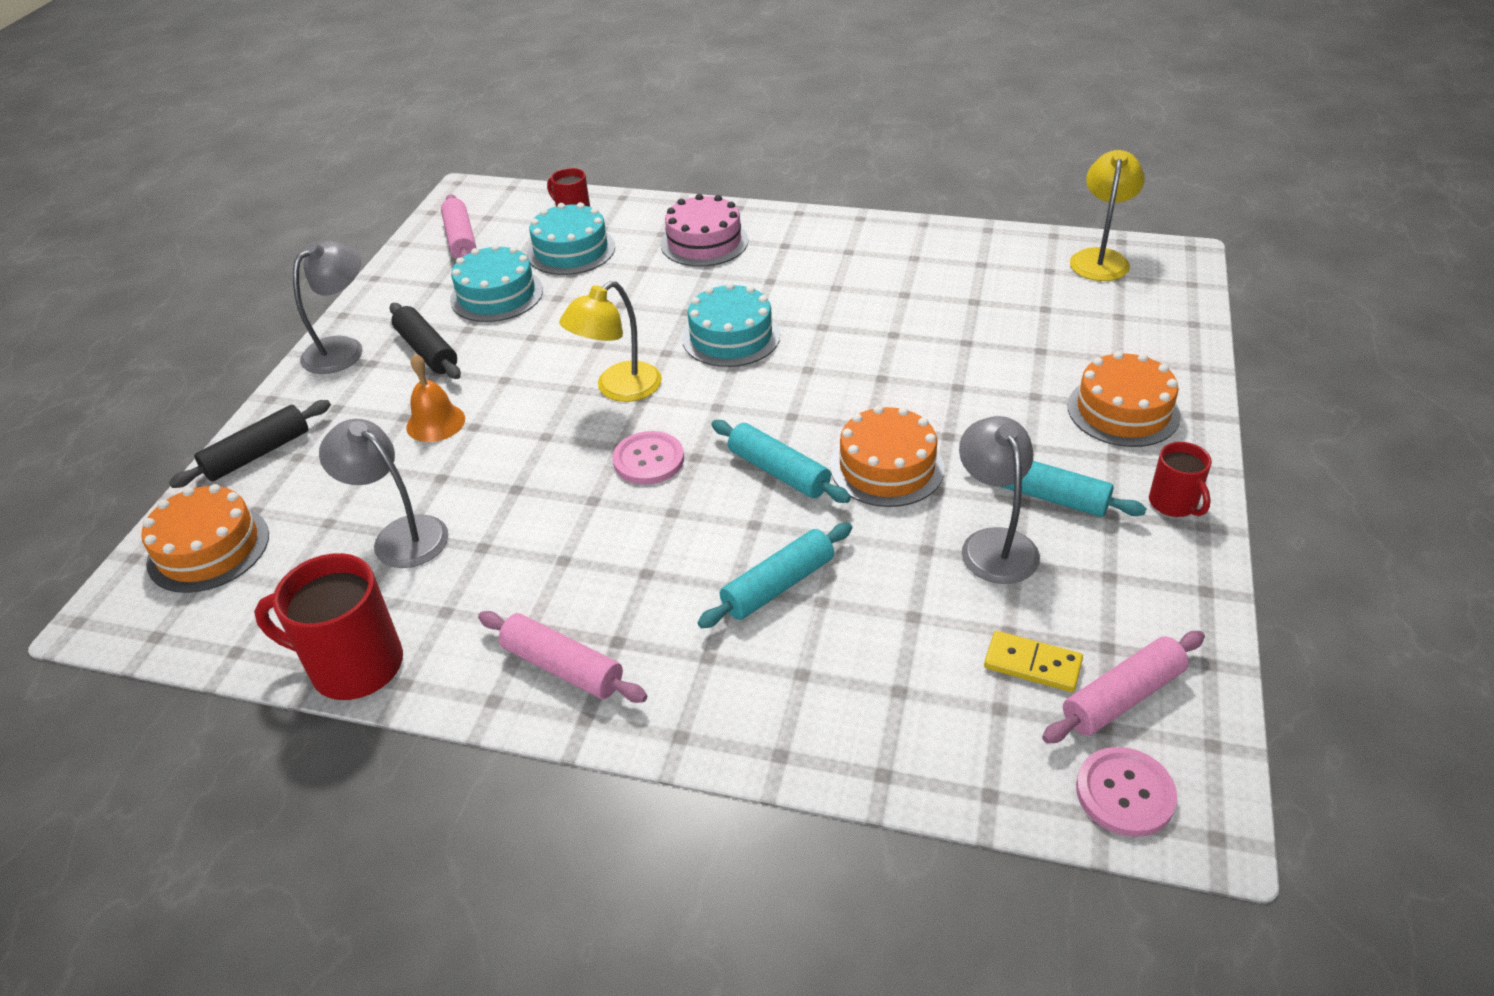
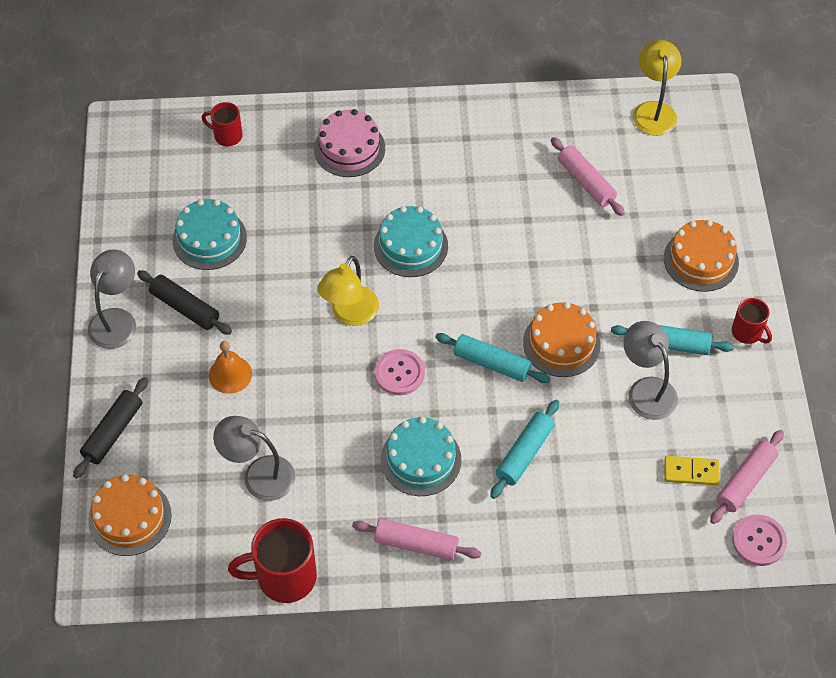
camera: 20 degrees left, 15 degrees up
(461, 239) = (146, 182): pink rolling pin -> pink rolling pin (586, 182)
(571, 250) = (245, 178): turquoise cake -> turquoise cake (421, 459)

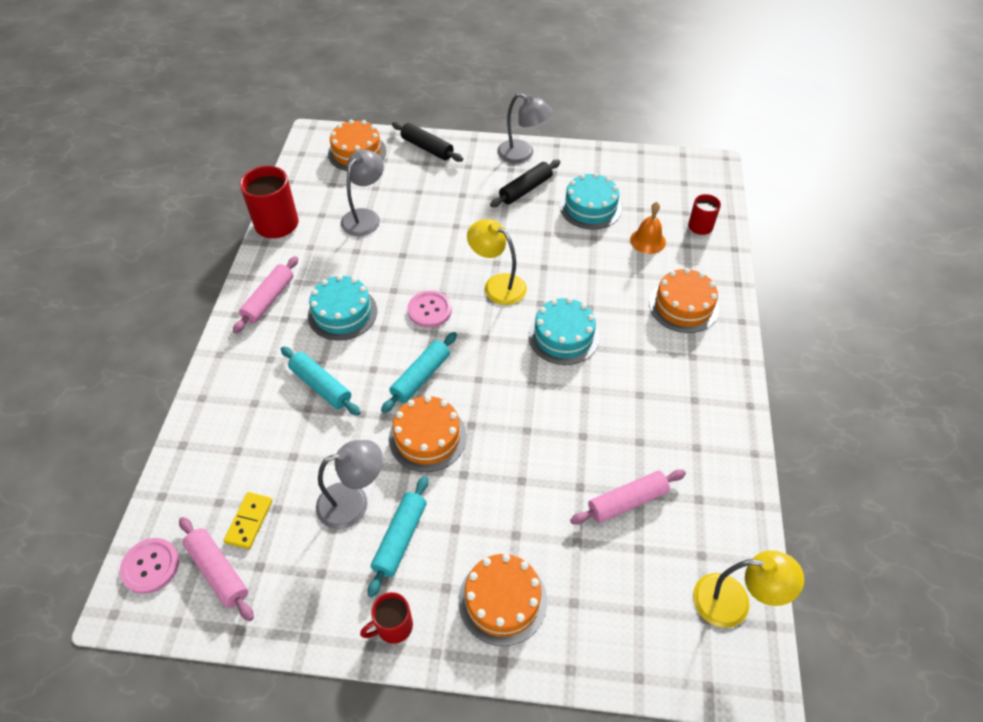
camera: 100 degrees right, 5 degrees down
(230, 374) = (458, 209): orange bell -> orange bell (647, 241)
(349, 148) = (683, 306): pink cake -> orange cake

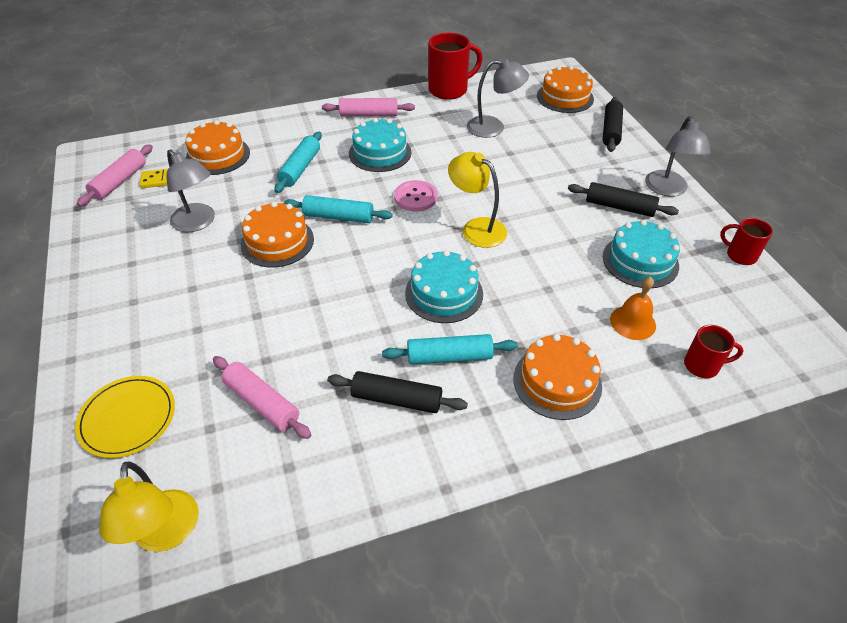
camera: 65 degrees right, 5 degrees down
(150, 566) = (117, 152): pink button -> none
(393, 626) = (92, 283): red mug -> red mug (740, 255)
(400, 538) = (172, 260): turquoise rolling pin -> turquoise rolling pin (449, 357)
(497, 285) = (476, 228): yellow lamp -> yellow lamp turned 60 degrees counterclockwise
(502, 600) = (128, 341): orange cake -> orange cake (218, 155)
(602, 615) = (128, 418): none -> yellow plate
(660, 407) = (396, 399): none -> black rolling pin

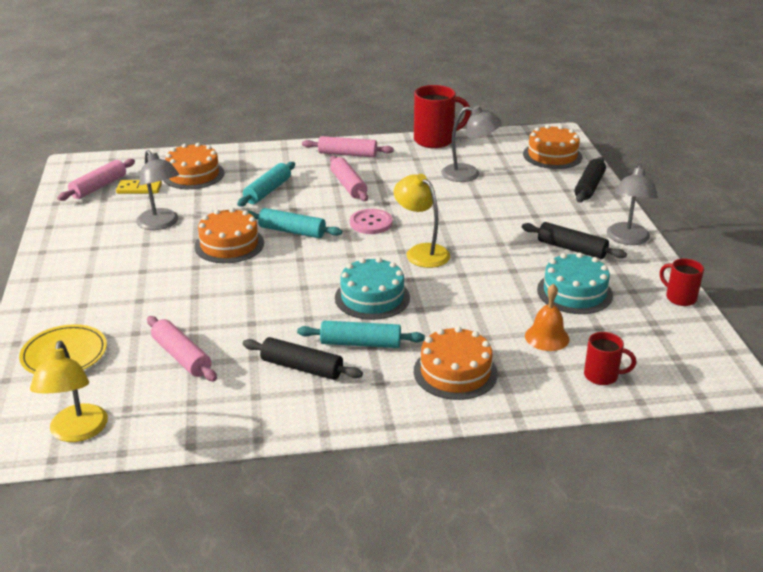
camera: 10 degrees right, 15 degrees down
(380, 153) = (348, 185): turquoise cake -> pink rolling pin

